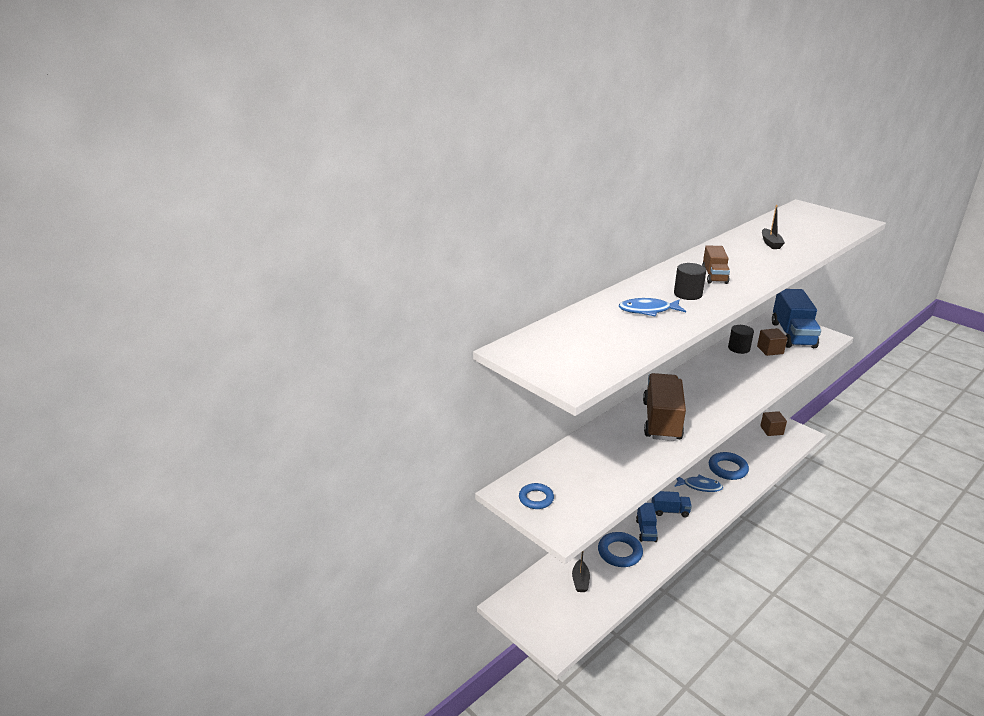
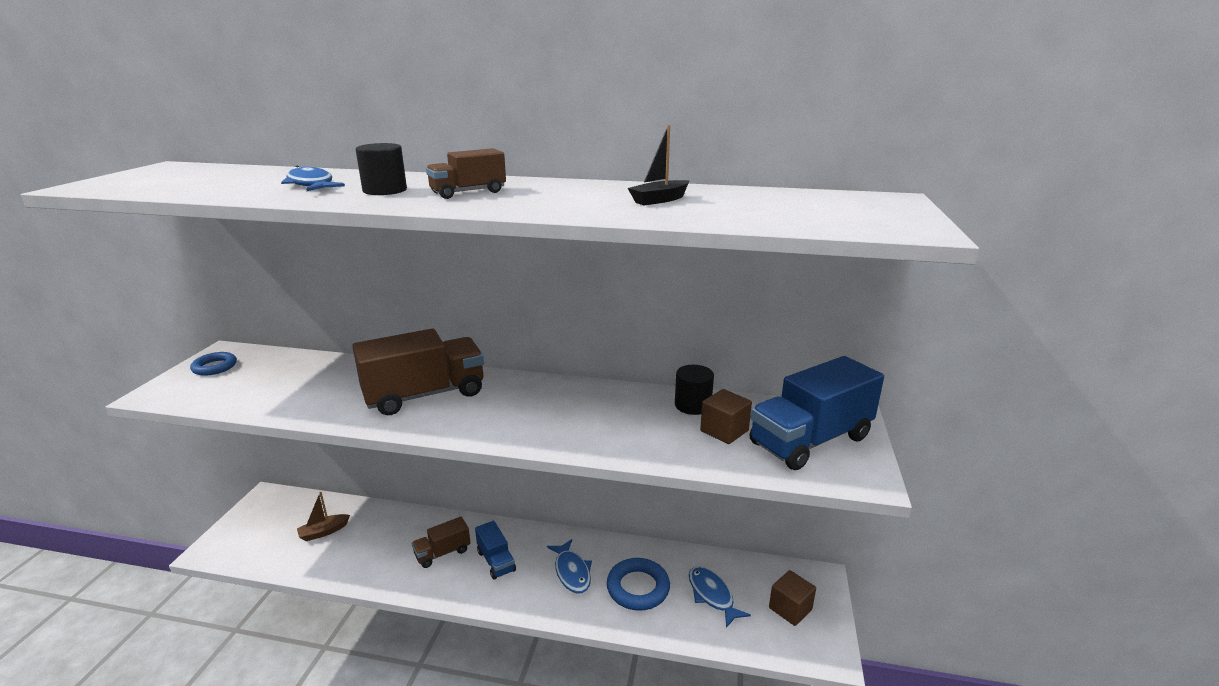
camera: 55 degrees right, 5 degrees down
(580, 581) = (323, 532): black boat -> brown boat
(619, 552) = (388, 545): blue ring -> none
(646, 530) = (443, 553): blue truck -> brown truck
(748, 448) = (712, 595): none -> blue fish

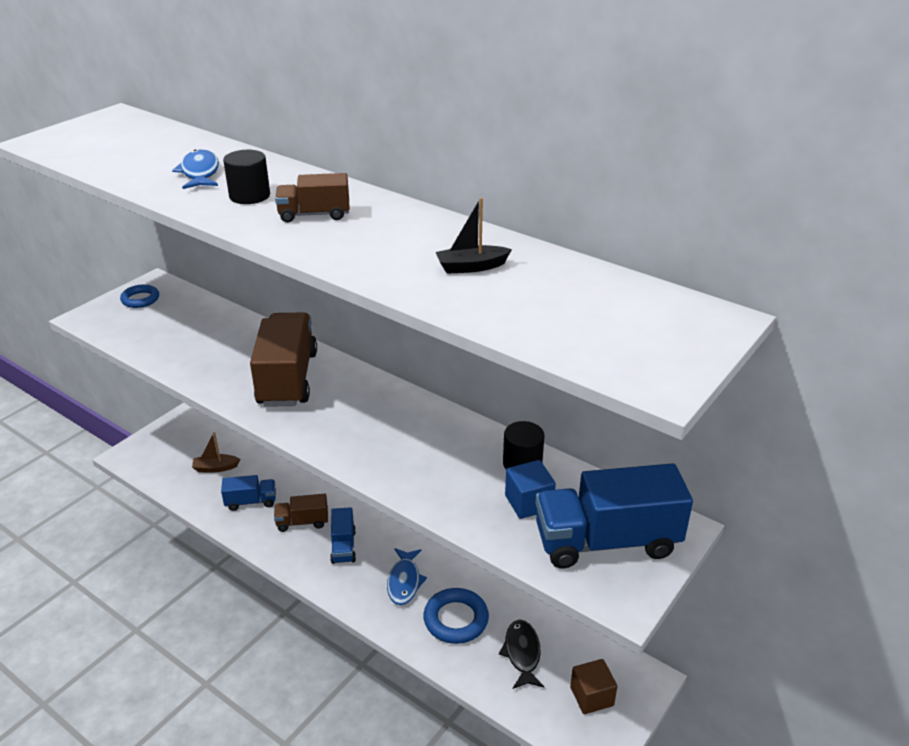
camera: 25 degrees right, 10 degrees up
(378, 551) = (251, 501): none -> blue truck
(425, 395) = (287, 379): brown truck -> brown truck turned 90 degrees counterclockwise
(712, 595) = (522, 653): blue fish -> black fish
(724, 431) = (528, 503): brown cube -> blue cube

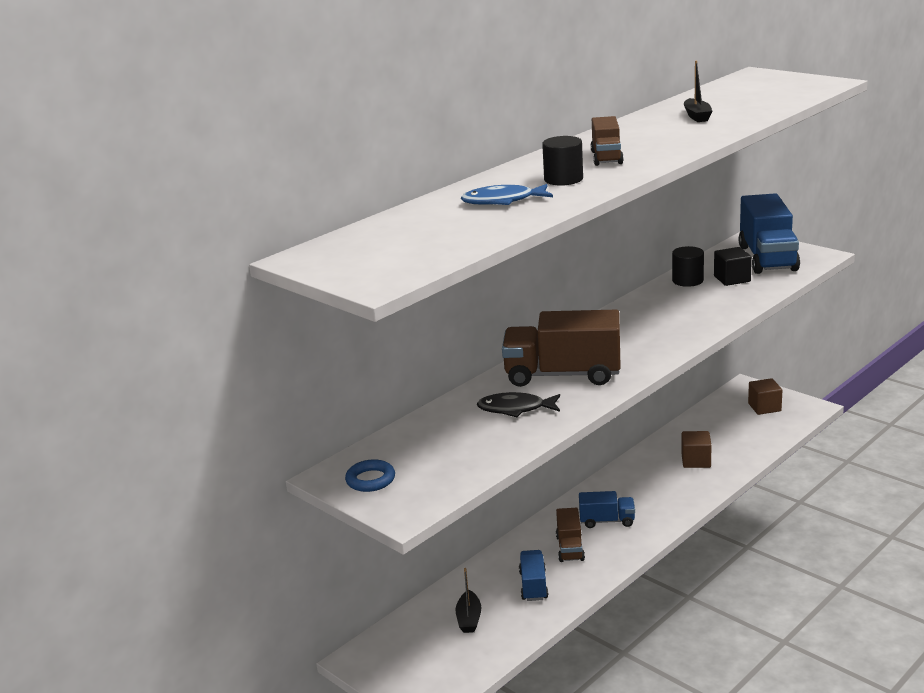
camera: 80 degrees left, 10 degrees down
(216, 468) = (469, 619): brown boat -> black boat
(404, 581) = (653, 486): blue fish -> none
(456, 619) = (696, 461): blue ring -> brown cube
(522, 653) = (728, 432): black fish -> black fish (515, 409)
(528, 503) = (732, 279): blue cube -> black cube

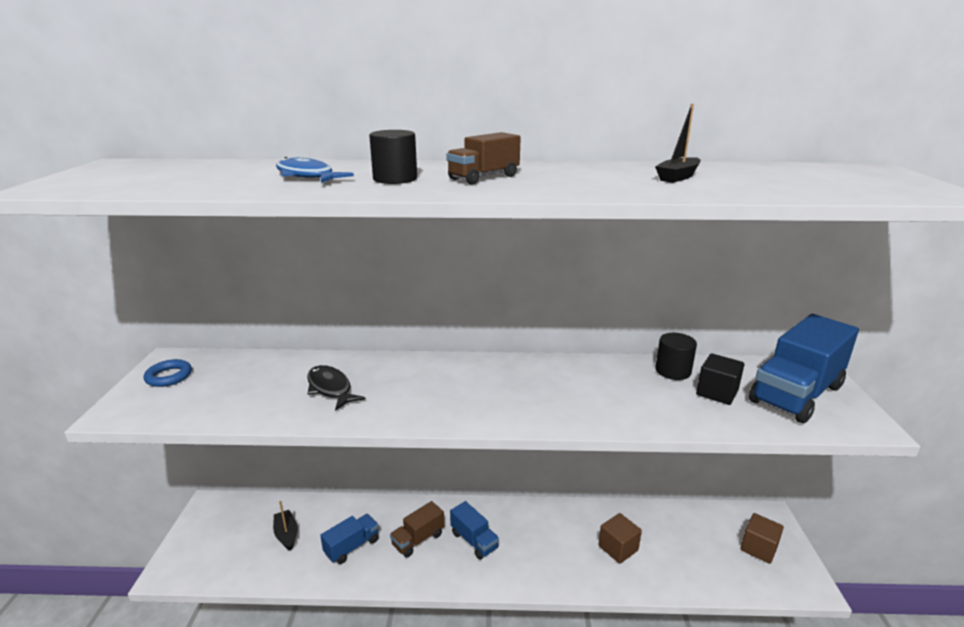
camera: 45 degrees right, 0 degrees up
(469, 619) = (286, 534): black boat -> black boat turned 105 degrees clockwise
(563, 375) = (413, 385): brown truck -> none

